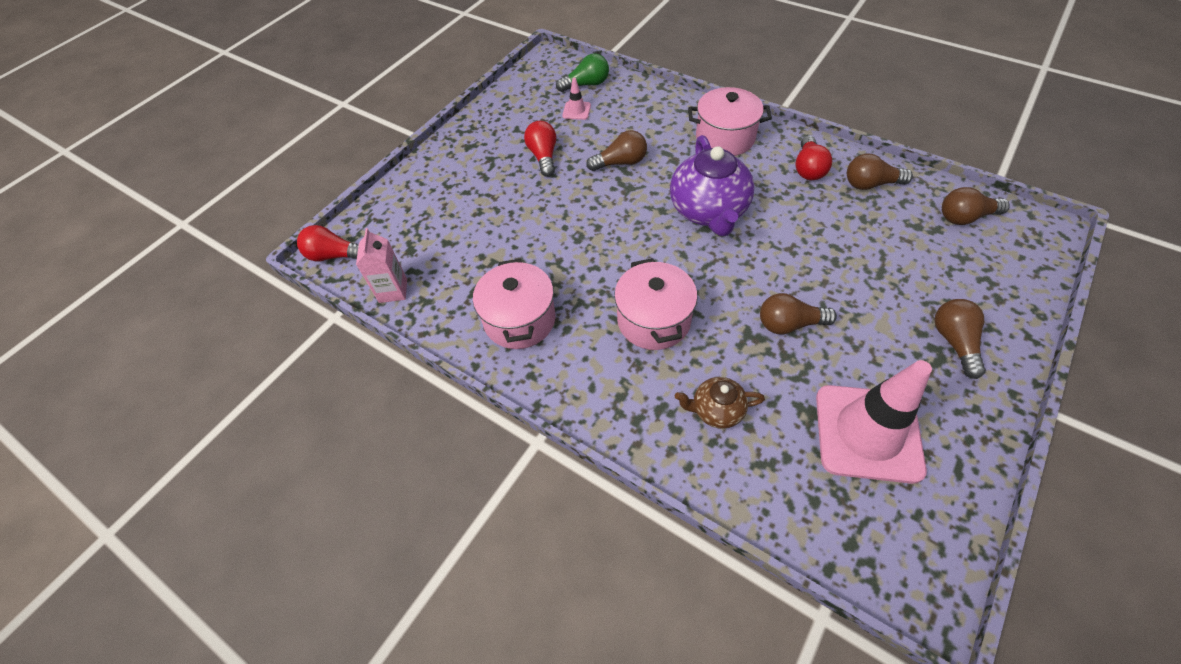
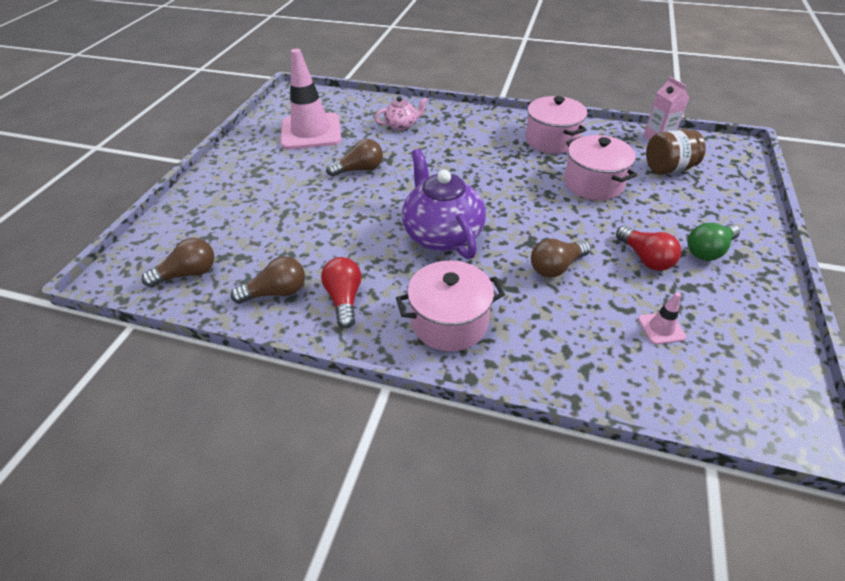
camera: 160 degrees right, 10 degrees down
(334, 255) = (730, 148): red light bulb -> none
(430, 242) = (668, 169): none -> brown jar
(586, 84) = (687, 380): green light bulb -> green light bulb (708, 250)
(653, 320) = (458, 155): pink pot -> pink pot (593, 183)
(716, 410) = (401, 125): brown teapot -> pink teapot
(954, 342) = (241, 180): brown light bulb -> none

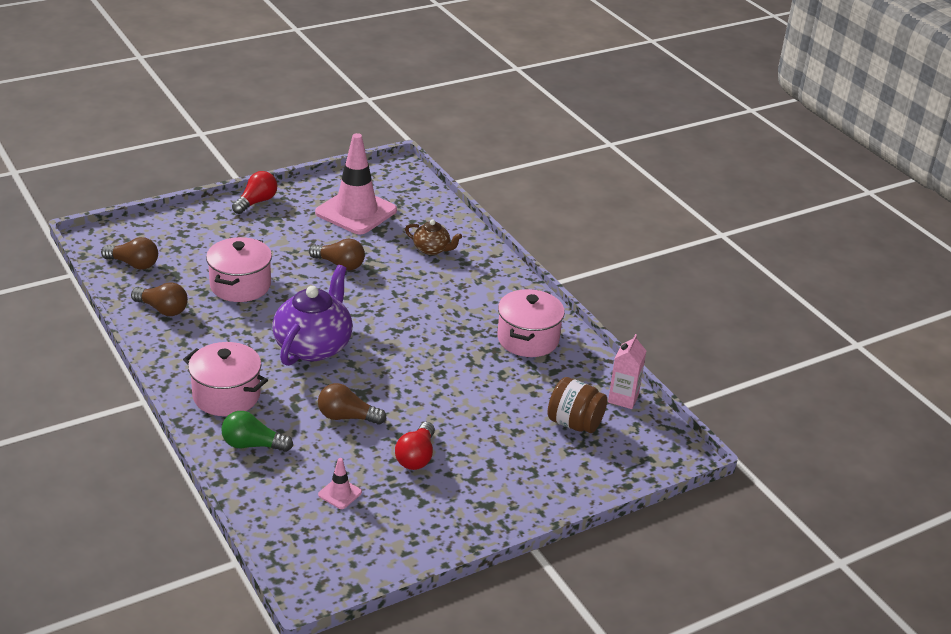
camera: 40 degrees right, 10 degrees down
(344, 299) = (192, 340): red light bulb -> red light bulb (256, 202)
(401, 125) = (432, 249): pink teapot -> brown teapot
(593, 183) = (488, 390): pink pot -> pink pot (240, 285)
(708, 250) = (471, 487): green light bulb -> green light bulb (252, 445)

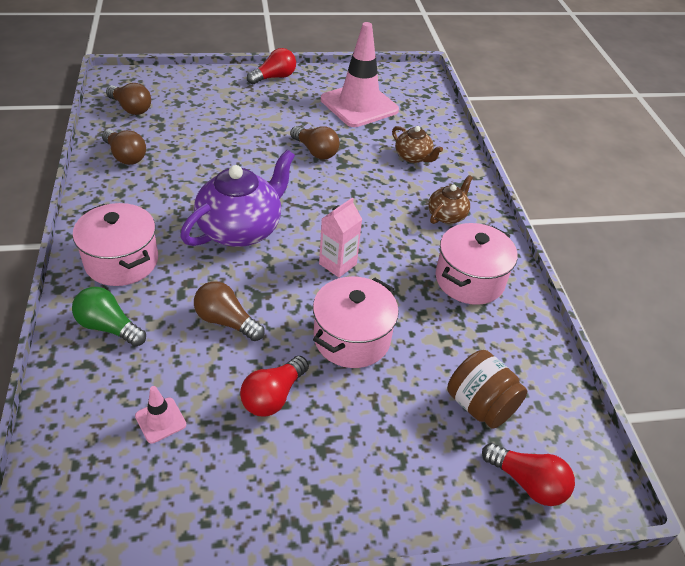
camera: 20 degrees right, 10 degrees up
(240, 285) = (210, 150): pink pot -> pink pot (352, 338)
(486, 293) = (447, 215): none -> brown teapot
(623, 398) = (553, 387): pink carton -> pink carton (337, 264)
(627, 461) = (527, 482): none -> red light bulb

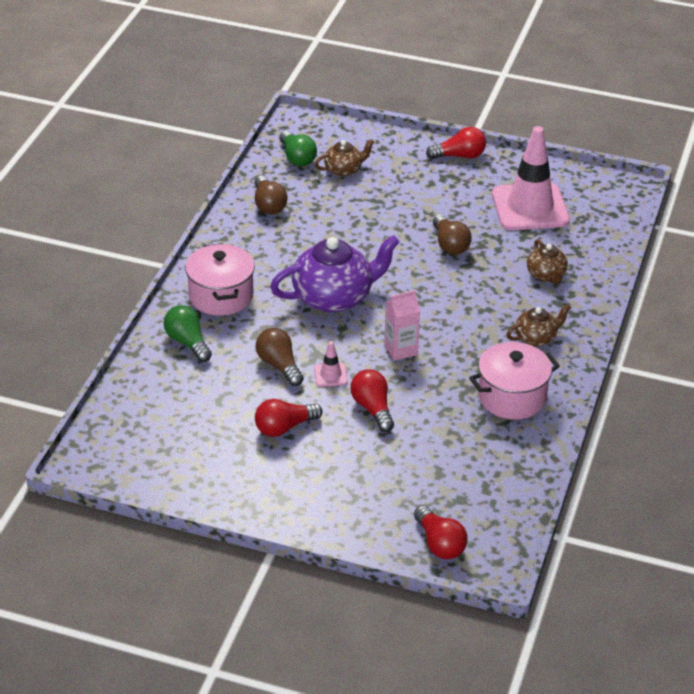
camera: 30 degrees right, 5 degrees down
(131, 108) = (297, 158): brown light bulb -> green light bulb
(160, 420) = (194, 416): pink traffic cone -> pink traffic cone (330, 375)
(181, 109) = (344, 170): none -> brown teapot
(352, 338) = (372, 409): pink pot -> red light bulb
(480, 405) = (443, 486): brown jar -> none

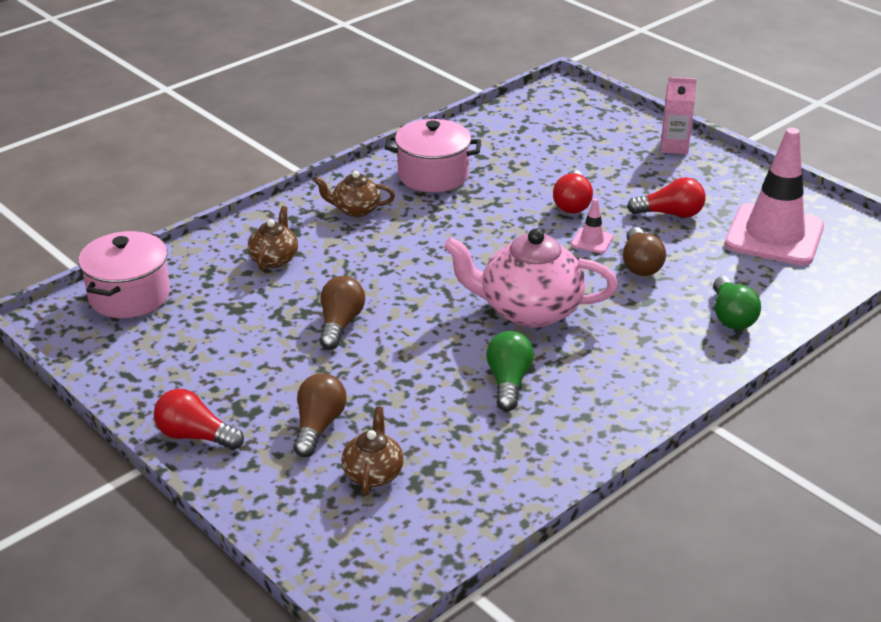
camera: 150 degrees left, 5 degrees down
(221, 296) = (663, 354): pink pot -> pink pot (129, 296)
(268, 205) = (522, 456): brown light bulb -> brown light bulb (318, 426)
(297, 158) = (423, 520): green light bulb -> green light bulb (508, 382)
(334, 297) = (529, 310): purple teapot -> pink teapot
(344, 170) = (373, 473): brown teapot -> brown teapot turned 90 degrees clockwise
(400, 350) = (501, 240): pink carton -> pink carton (674, 147)
(439, 543) = (592, 110): red light bulb -> none
(530, 207) = (197, 335): pink traffic cone -> pink traffic cone (774, 235)

